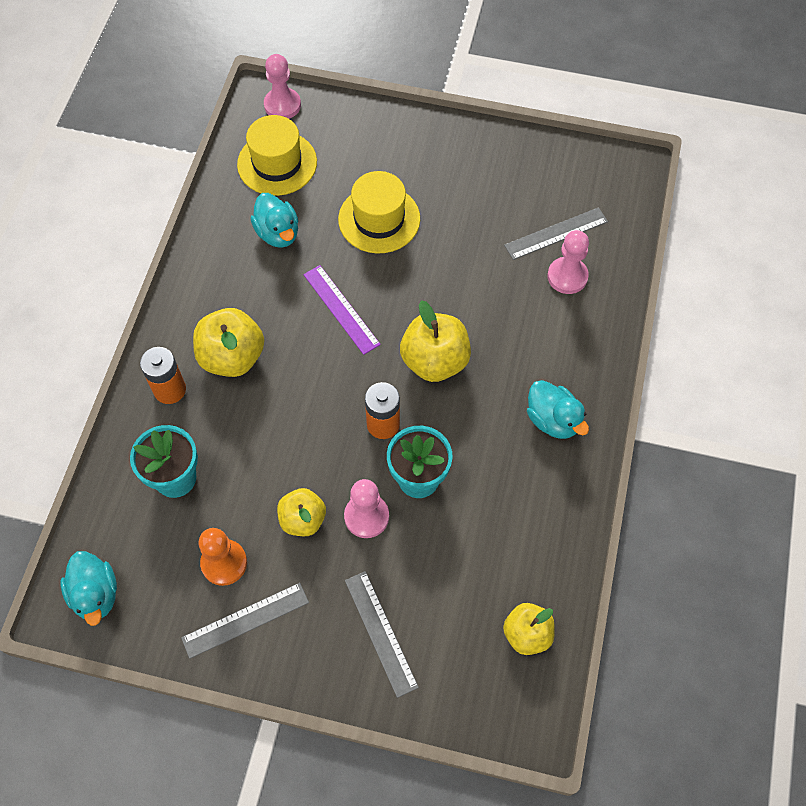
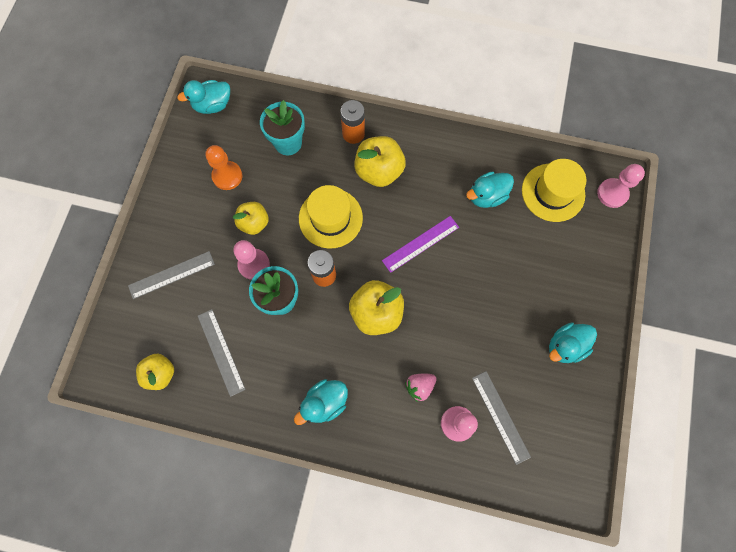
camera: 90 degrees right, 10 degrees up
(245, 620) = (188, 191): grey ruler -> grey ruler (221, 352)
(379, 219) = (505, 270): yellow hat -> yellow hat (330, 218)
(471, 166) = (565, 346): none -> turquoise duck
(526, 314) = (419, 386): none -> pink strawberry

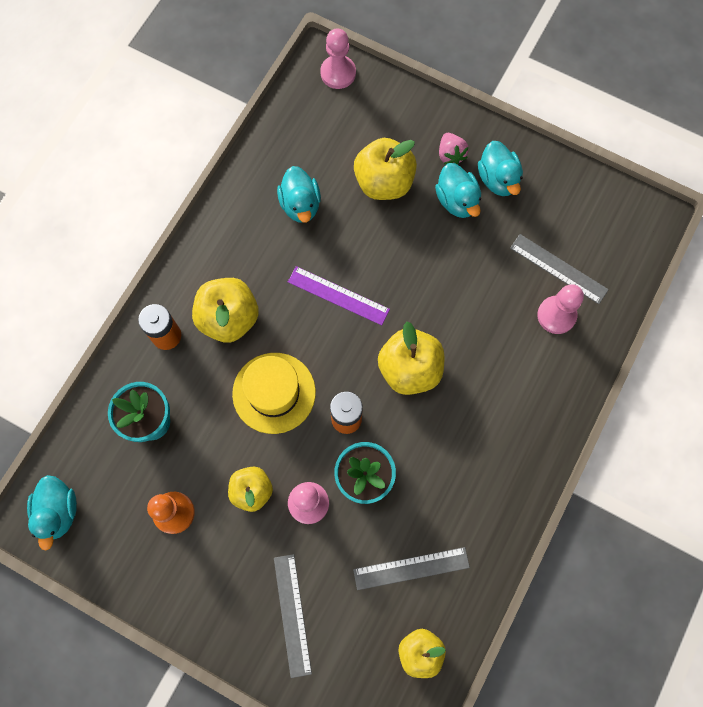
camera: 75 degrees left, 0 degrees up
(325, 402) = (501, 455): turquoise duck -> turquoise duck (457, 201)
(419, 386) = (507, 344): pink strawberry -> pink strawberry (450, 155)
(420, 243) = (338, 295): purple ruler -> purple ruler turned 45 degrees counterclockwise
(500, 416) = (558, 268): grey ruler -> grey ruler turned 45 degrees clockwise
(528, 254) = (384, 182): none -> yellow apple
(553, 192) = (318, 133): yellow hat -> none

